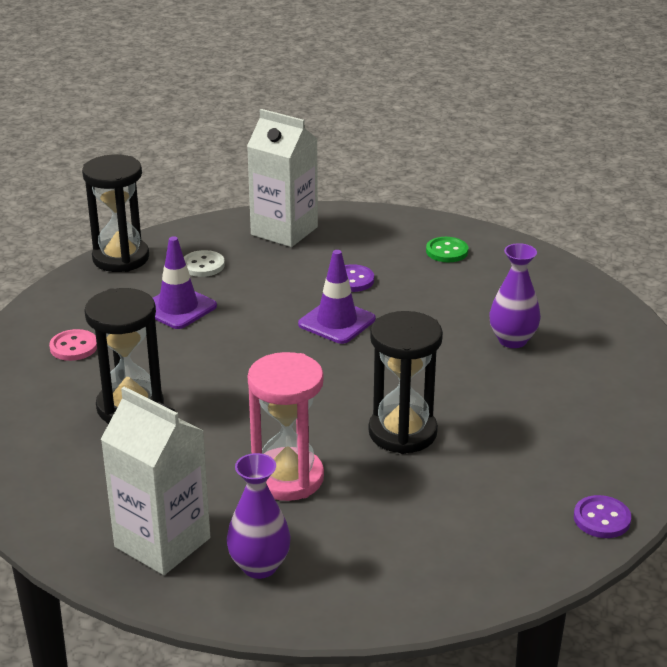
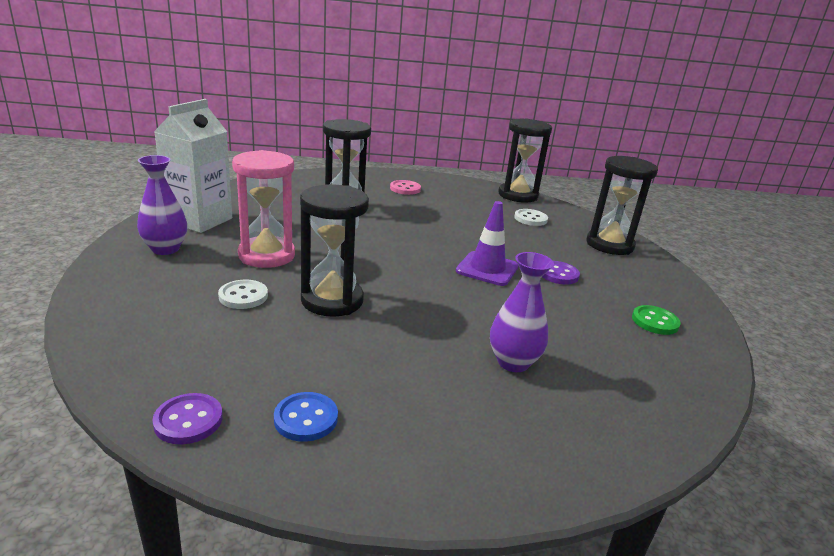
camera: 75 degrees right, 5 degrees down
(178, 308) = (468, 213): purple traffic cone -> none
(284, 231) = (609, 245): white carton -> black hourglass
(391, 494) = (243, 296): none -> white button
(594, 456) = (306, 418): none -> blue button

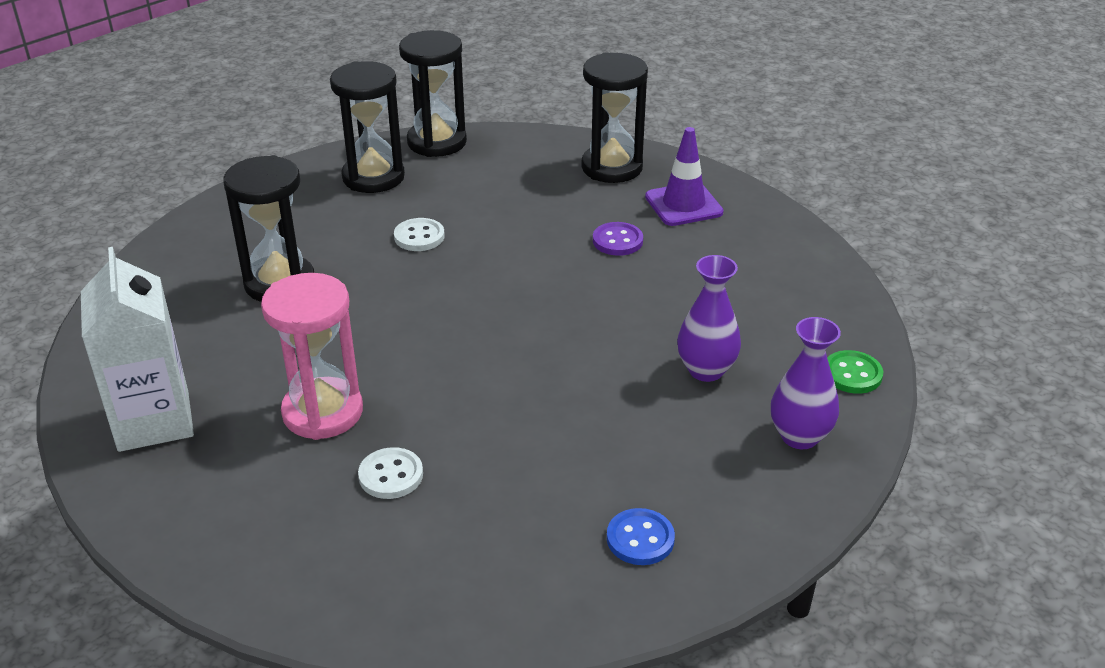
camera: 40 degrees left, 10 degrees up
(165, 249) = (198, 485): purple vase -> purple vase (799, 436)
(188, 420) = (563, 613): purple button -> none
(332, 300) = (478, 417): black hourglass -> black hourglass (373, 177)
(405, 189) = (303, 209): pink button -> none
(487, 269) = (552, 277): purple traffic cone -> purple traffic cone (683, 205)
(530, 219) = (498, 174): white button -> white button (419, 237)
(655, 322) = (750, 247): green button -> green button (852, 374)

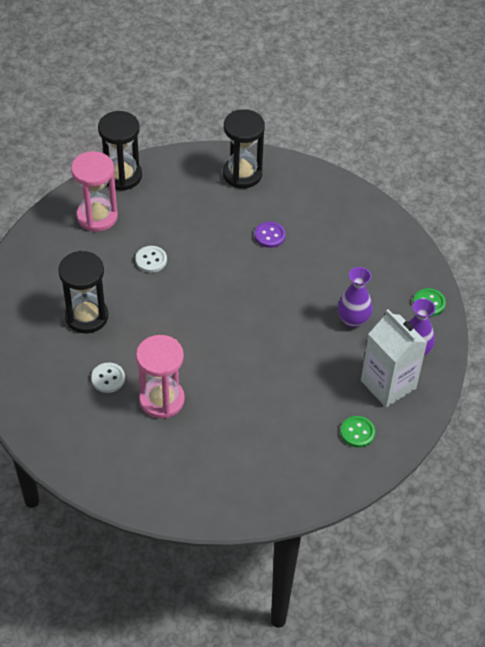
camera: 20 degrees left, 15 degrees up
(154, 421) = (72, 429): white carton -> white carton (388, 384)
(373, 177) = (97, 216): black hourglass -> pink hourglass
(391, 475) = (218, 429): white button -> white button (108, 378)
(640, 539) = (357, 432): blue button -> green button
(683, 205) = (297, 197): purple traffic cone -> none

